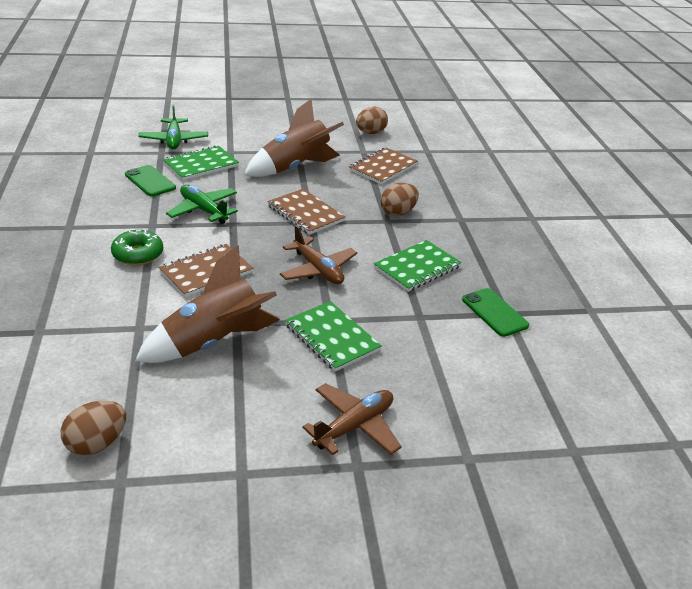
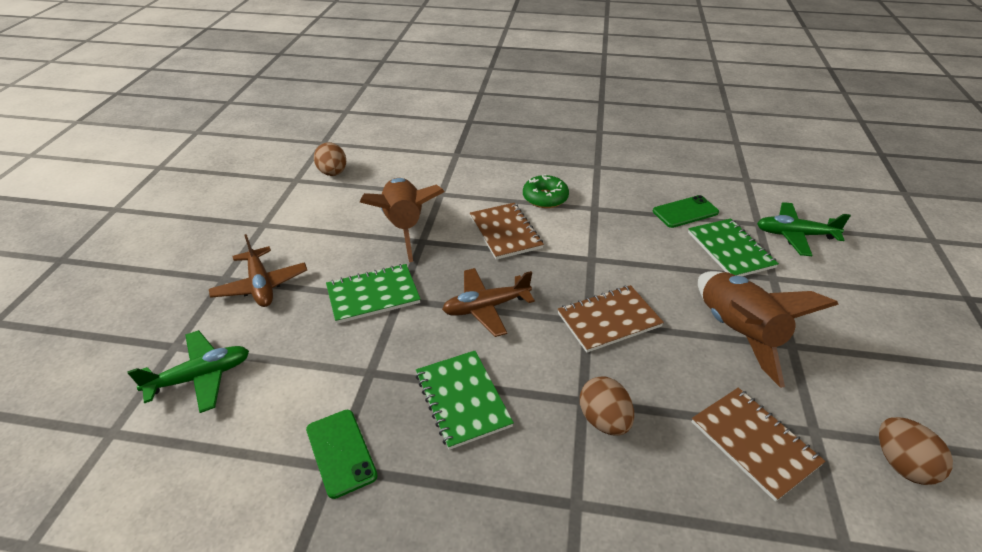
camera: 110 degrees right, 5 degrees up
(203, 210) = (621, 241): green plane -> green plane (200, 377)
(494, 312) = (341, 452): green phone -> green phone turned 75 degrees clockwise

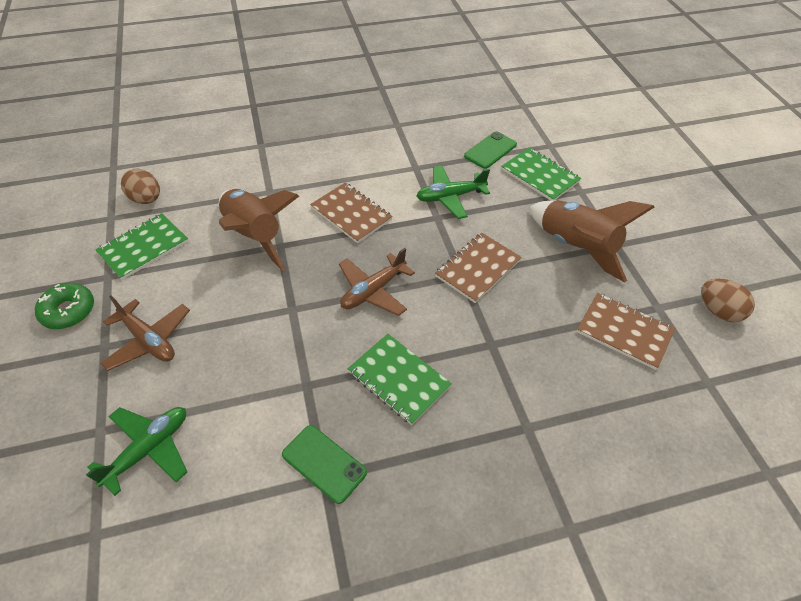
camera: 25 degrees left, 10 degrees up
(373, 295) = (266, 313): green notebook -> green notebook (143, 247)
(545, 198) = (368, 169): green donut -> green donut (68, 311)
(604, 420) = (515, 354): brown egg -> none
(794, 235) = (580, 148): green plane -> green plane (450, 197)

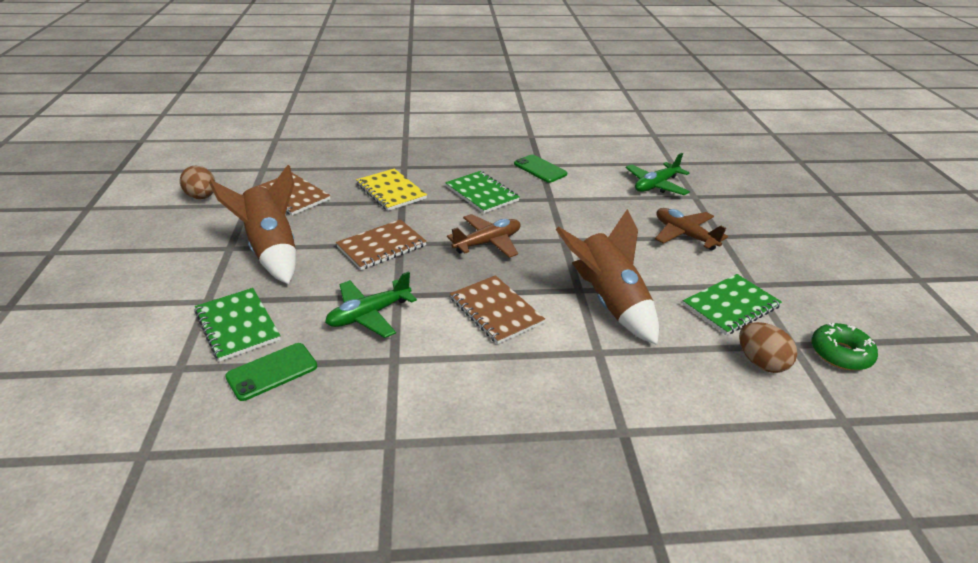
camera: 170 degrees left, 15 degrees down
(68, 311) = (771, 262): green donut -> green donut (840, 354)
(450, 197) = (369, 315): green plane -> green plane turned 150 degrees clockwise
(515, 363) = (391, 191): none -> yellow notebook

